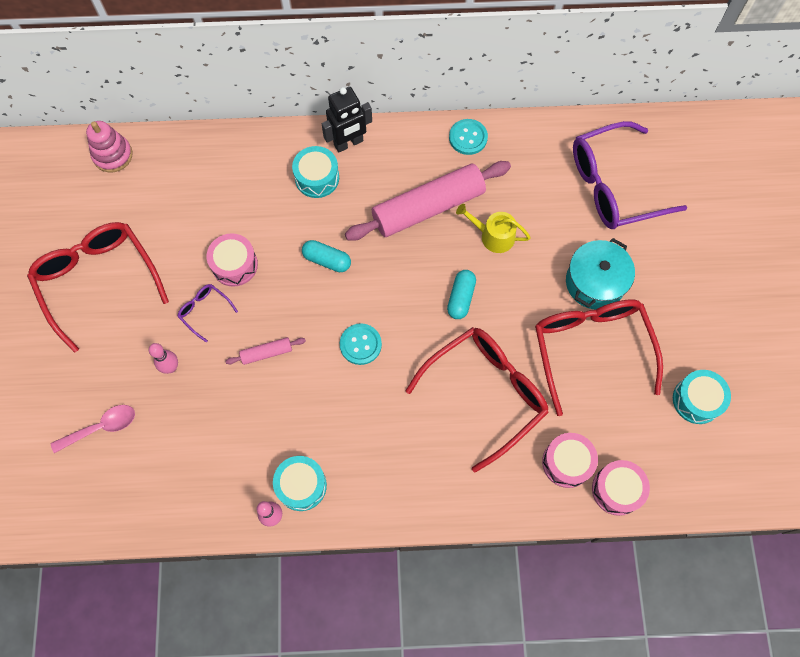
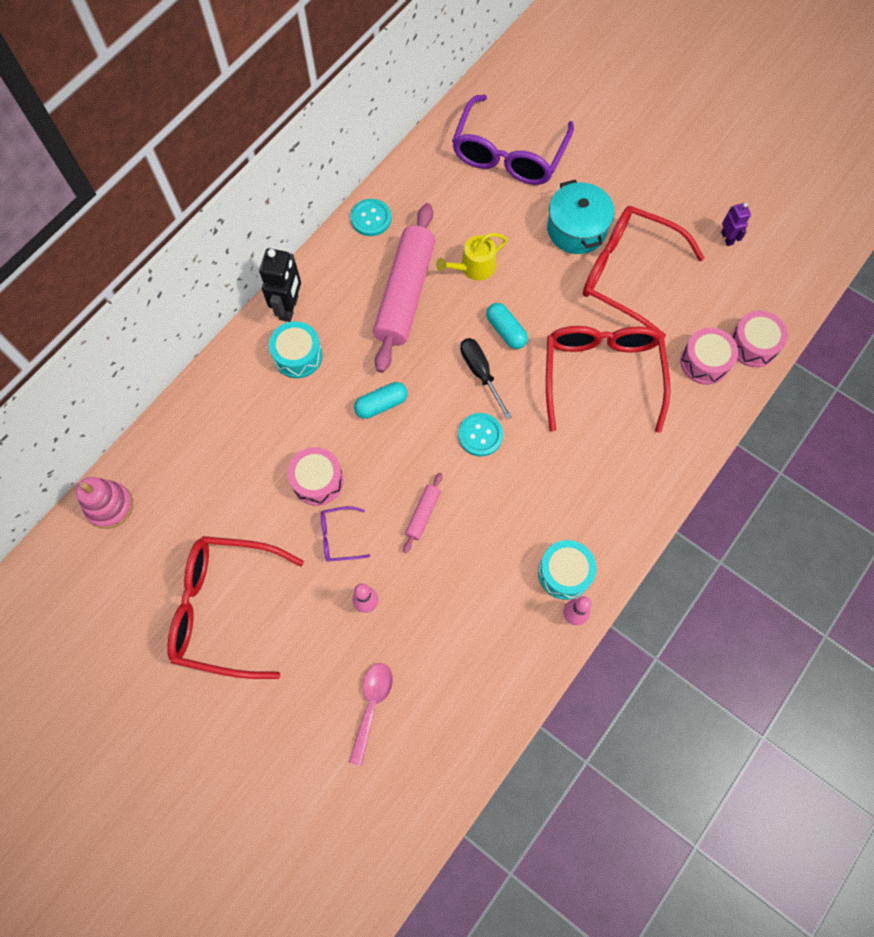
camera: 50 degrees left, 0 degrees up
(410, 306) = (480, 373): none -> black screwdriver
(696, 400) = (727, 238): turquoise drum -> purple robot

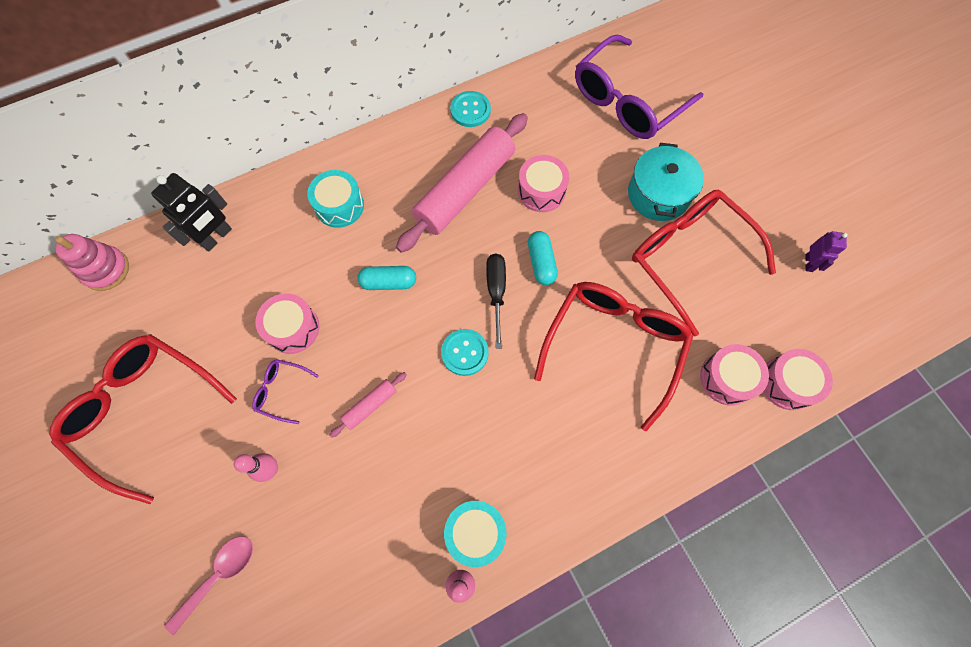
camera: 25 degrees right, 0 degrees up
(289, 308) = (356, 160): black robot -> black robot (217, 237)
(474, 267) = (541, 191): yellow watering can -> pink drum

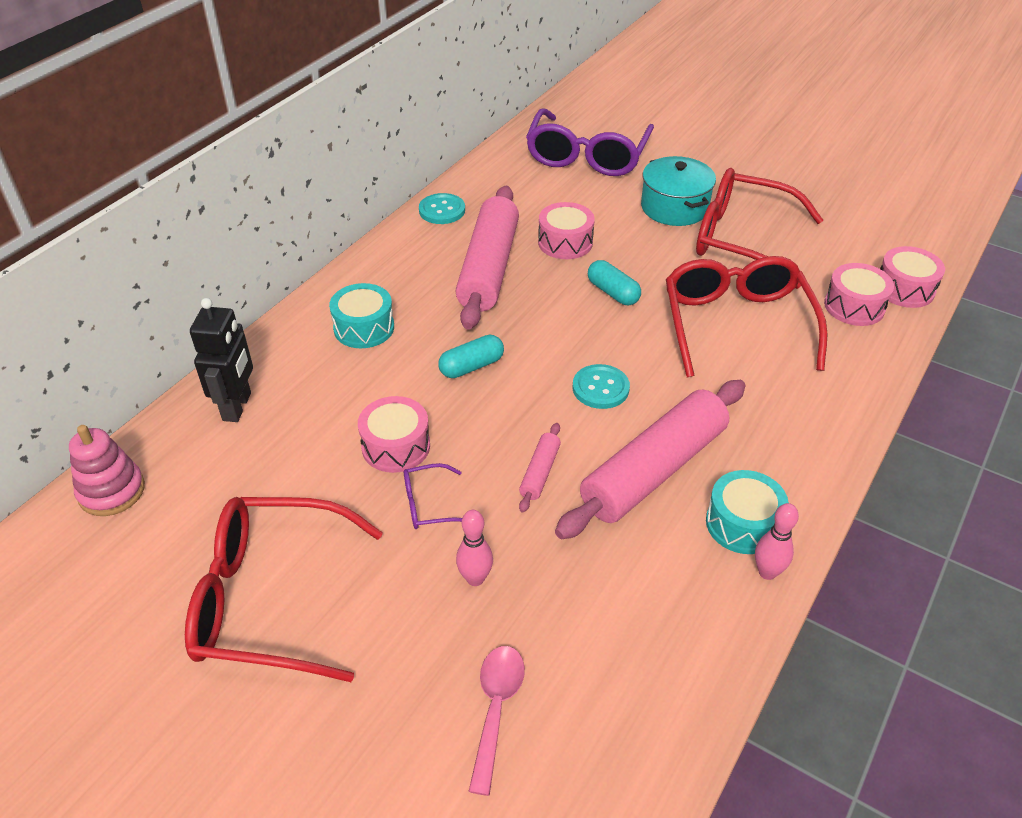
camera: 30 degrees left, 25 degrees down
(448, 449) = (654, 470): none -> pink rolling pin
(496, 292) = (589, 331): black screwdriver -> none
(809, 263) = (842, 206): purple robot -> none

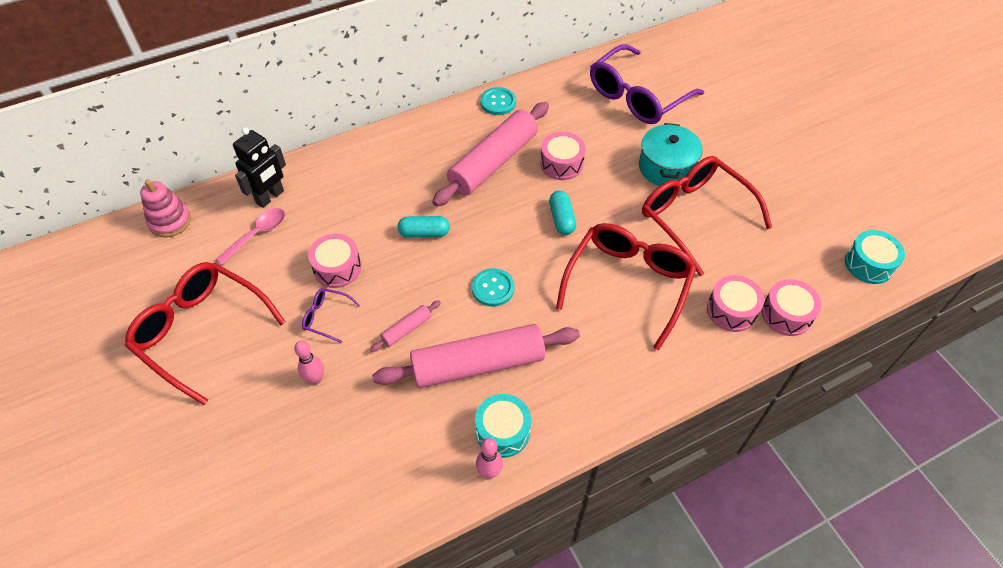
camera: 30 degrees right, 10 degrees up
(364, 328) = (381, 174): turquoise drum -> turquoise drum (869, 264)
(496, 709) = (265, 465): pink spoon -> pink spoon (257, 234)

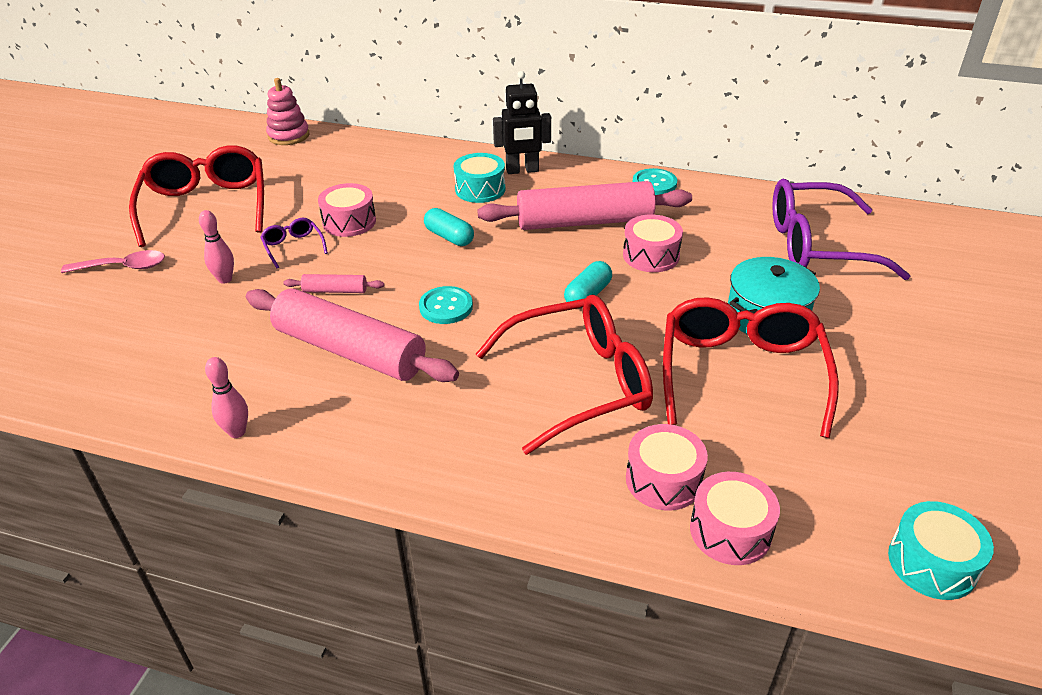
camera: 45 degrees right, 15 degrees down
(257, 234) = (329, 172): pink spoon -> pink spoon (123, 267)
(270, 197) = (373, 155): black robot -> black robot (522, 170)
(502, 431) = (293, 411): turquoise drum -> turquoise drum (480, 189)

